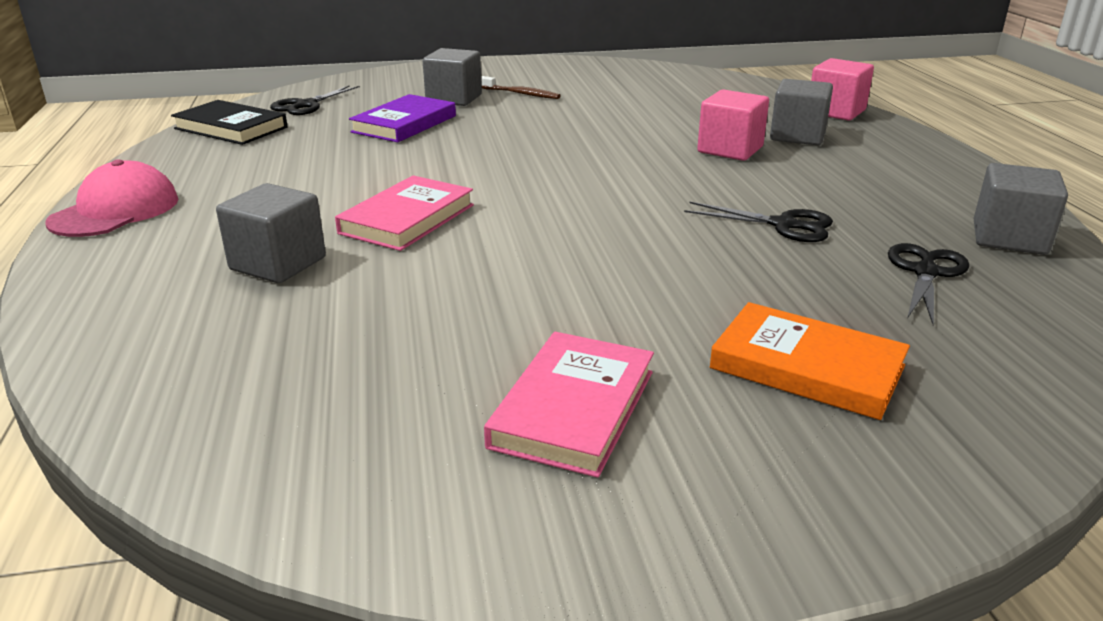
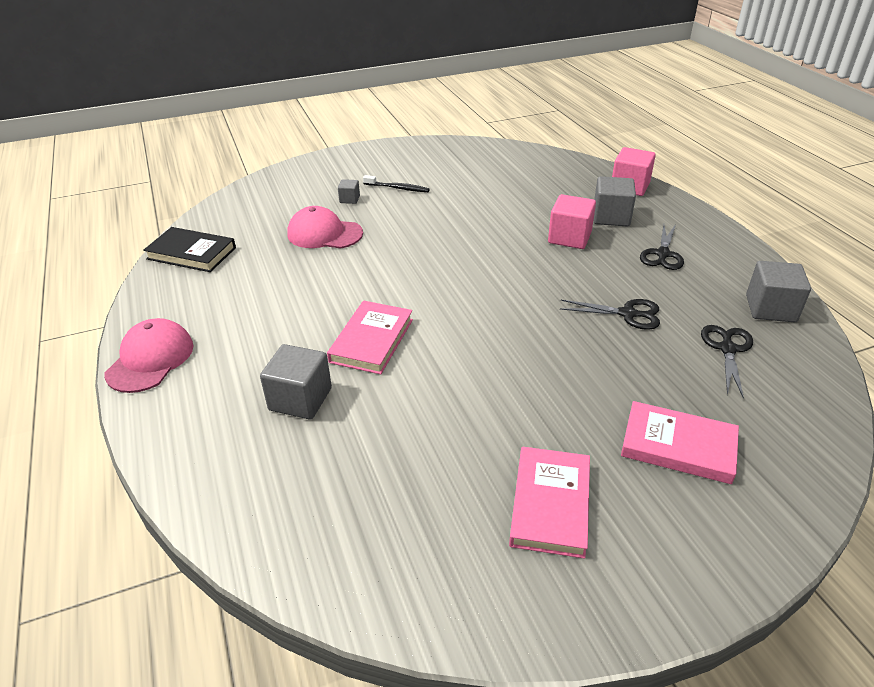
camera: 10 degrees left, 10 degrees up
(306, 105) = (238, 219): black scissors -> black scissors (662, 254)
(404, 124) = (324, 234): purple book -> pink cap
(454, 99) = (349, 199): grey cube -> grey cube, size x0.52
(520, 94) = (398, 188): brown toothbrush -> black toothbrush
(807, 367) = (678, 446): orange book -> pink book

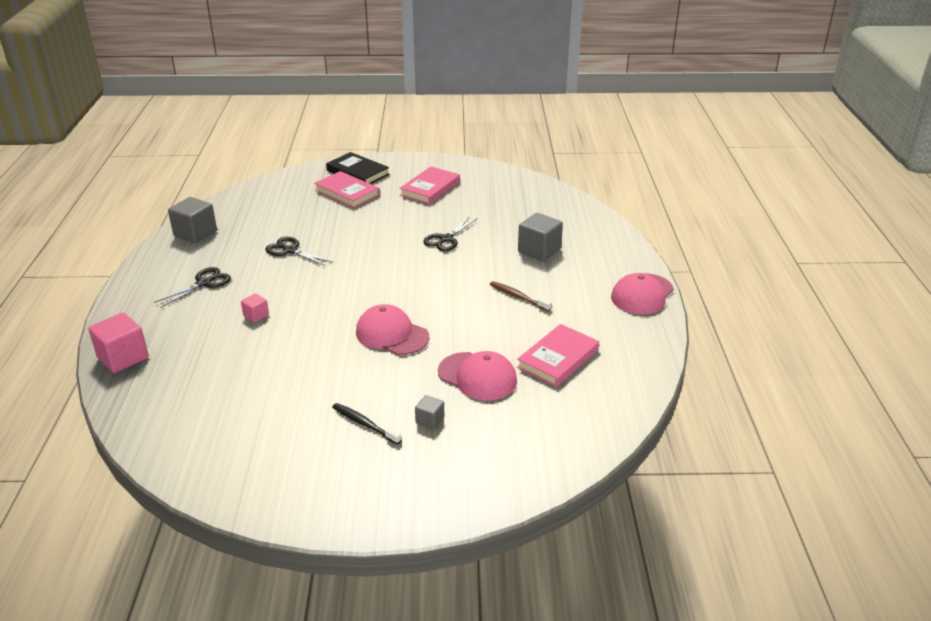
camera: 160 degrees left, 5 degrees down
(191, 253) = (618, 385): black book -> black book (357, 172)
(310, 318) = (518, 297): none -> brown toothbrush
(371, 340) = (479, 272): pink book -> pink book (558, 359)
(425, 249) = (392, 334): none -> pink cap
(569, 237) = (256, 315): pink cube -> pink cube, size x0.52
(611, 217) = (193, 327): grey cube -> none
(727, 349) = (259, 221): black scissors -> black scissors (446, 239)

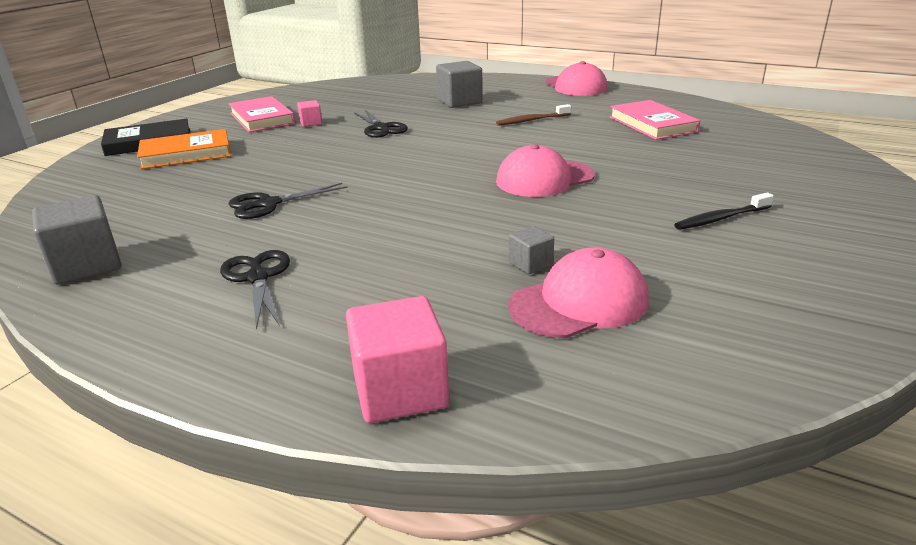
camera: 60 degrees left, 5 degrees down
(256, 315) = (407, 249): pink cube -> pink cube (311, 123)
(347, 193) = (186, 154): pink book -> orange book
(430, 420) = (729, 186): grey cube -> grey cube (530, 264)
(477, 376) = (660, 156): pink cap -> pink cap (579, 303)

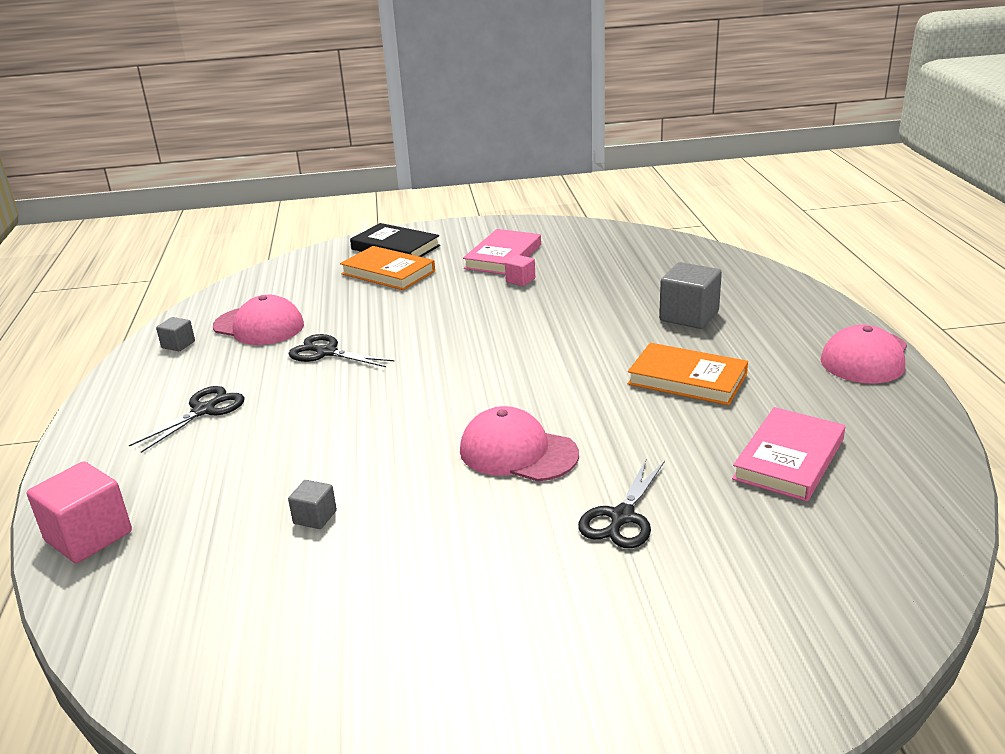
camera: 55 degrees right, 0 degrees up
(86, 265) = (178, 344): grey cube -> grey cube, size x0.52
(381, 128) = (550, 315): black scissors -> black scissors (622, 517)
(532, 120) = (687, 379): brown toothbrush -> orange book
(579, 303) = (261, 568): pink cap -> pink cap (259, 326)
(721, 218) = (522, 598): black toothbrush -> none

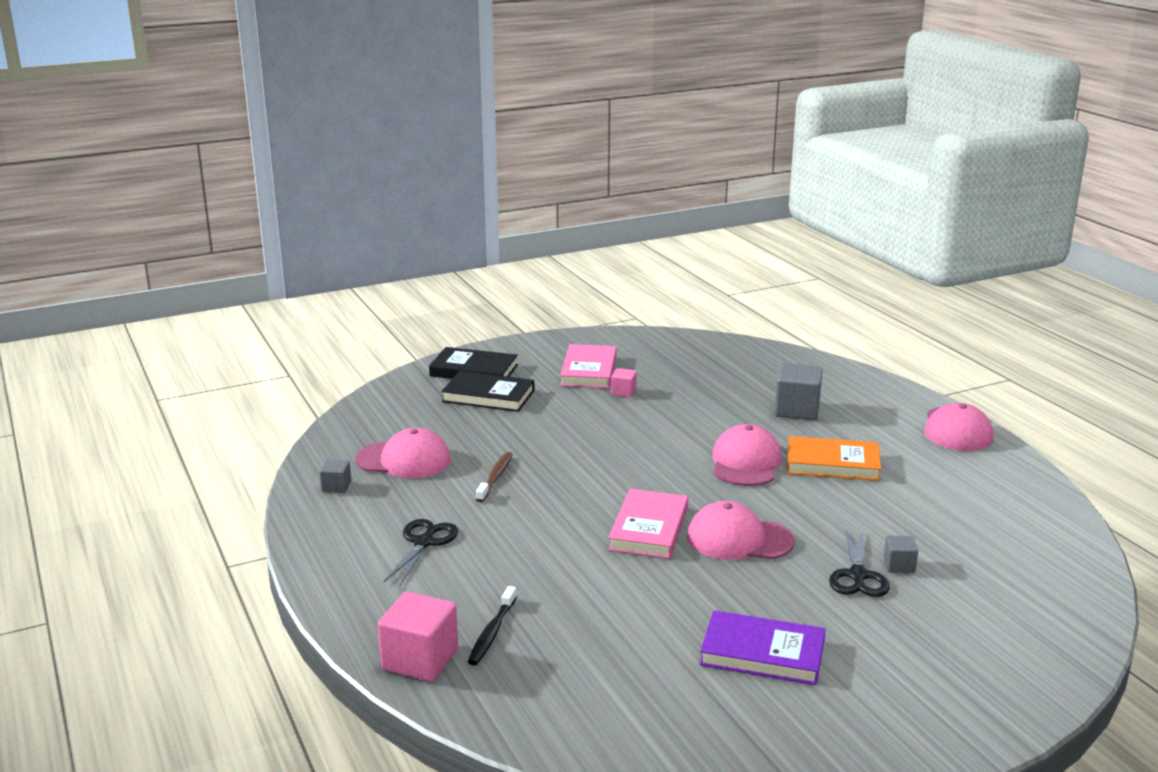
camera: 20 degrees left, 5 degrees down
(181, 518) = (492, 632): none -> black toothbrush
(315, 517) = (611, 613): grey cube -> grey cube (899, 565)
(326, 352) = (495, 477): black scissors -> brown toothbrush
(388, 272) = (488, 396): orange book -> black book
(438, 596) = (762, 653): none -> purple book
(590, 367) = (746, 463): none -> pink cap
(789, 459) = (951, 515): pink book -> pink book (649, 529)

